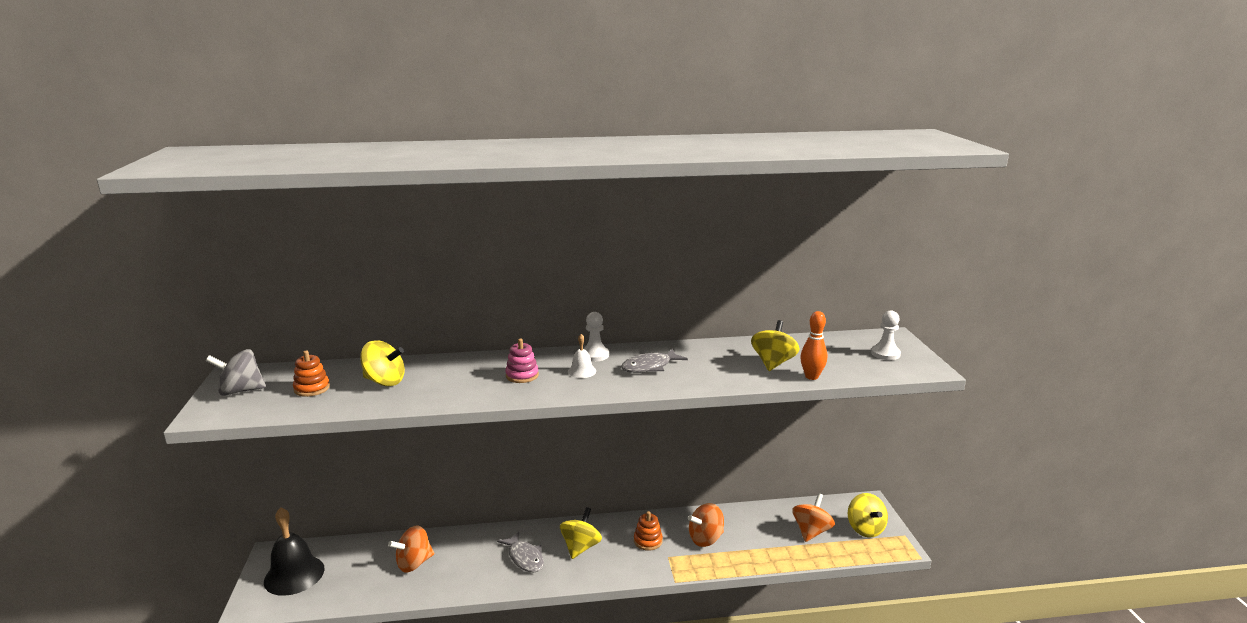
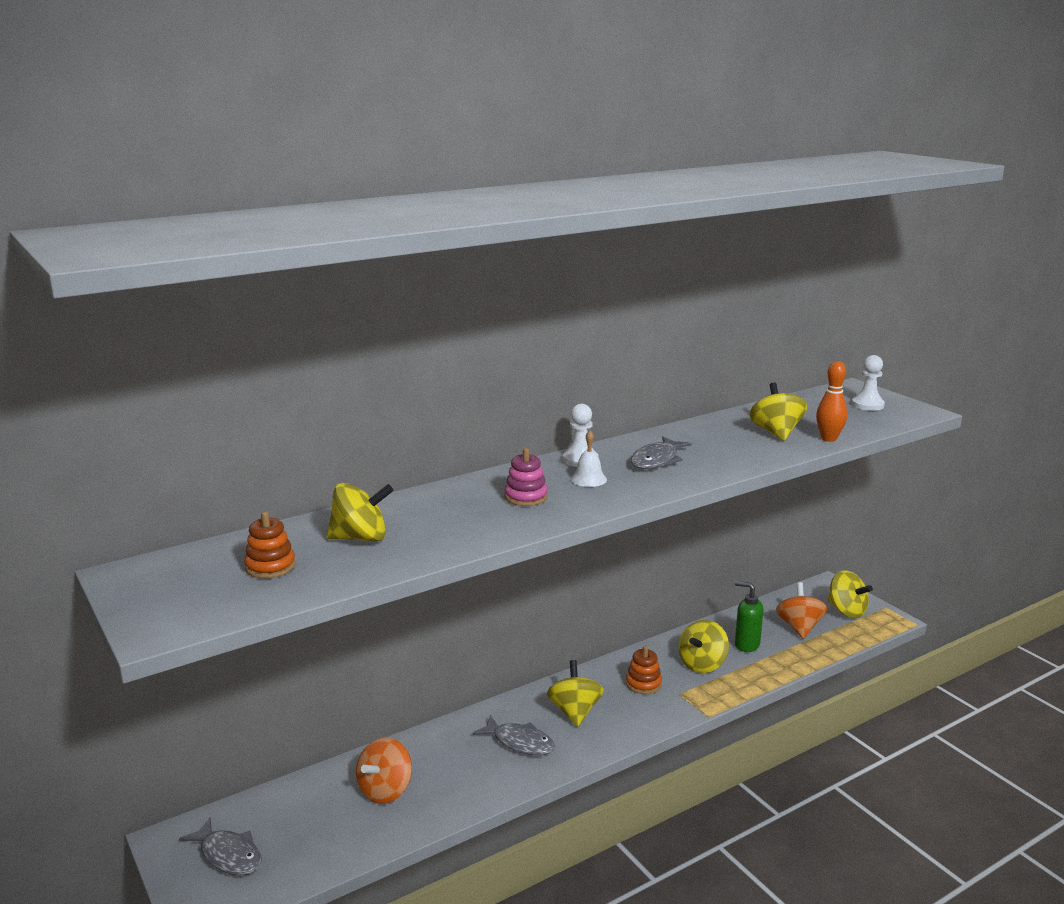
camera: 25 degrees left, 0 degrees up
(240, 391) = (167, 591): grey spinning top -> none
(294, 575) = (228, 855): black bell -> grey fish
(705, 539) = (702, 664): orange spinning top -> yellow spinning top
(754, 533) = (746, 645): none -> green soap dispenser

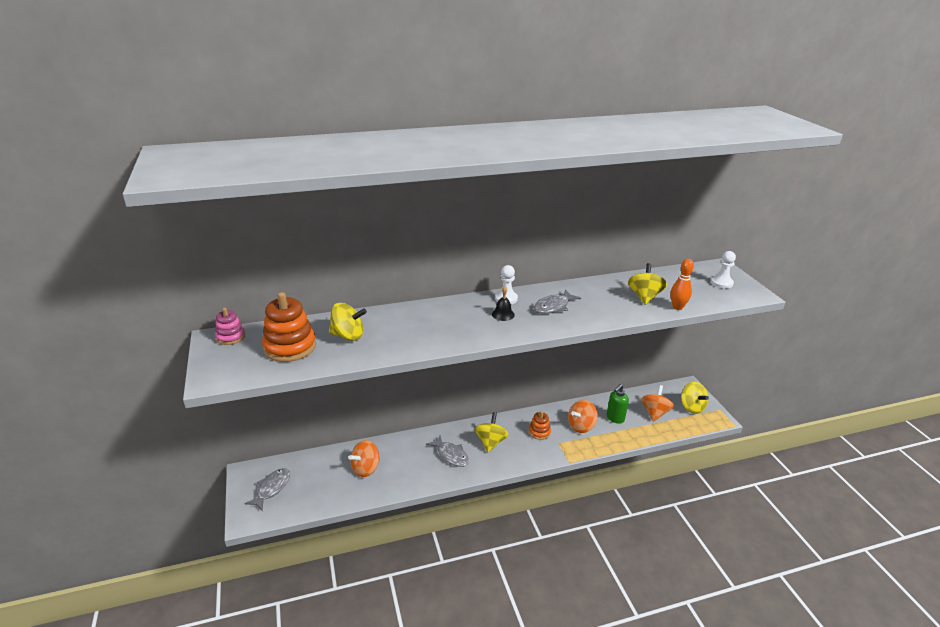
camera: 15 degrees right, 10 degrees up
(228, 855) = (272, 488): grey fish -> grey fish turned 120 degrees counterclockwise
(270, 566) = (290, 347): orange stacking toy -> orange stacking toy, size x1.80
(526, 497) = (457, 322): pink stacking toy -> pink stacking toy (230, 337)
(588, 479) = (503, 314): white bell -> black bell
(702, 664) = (581, 426): yellow spinning top -> orange spinning top
(746, 645) = (615, 418): green soap dispenser -> green soap dispenser turned 90 degrees counterclockwise

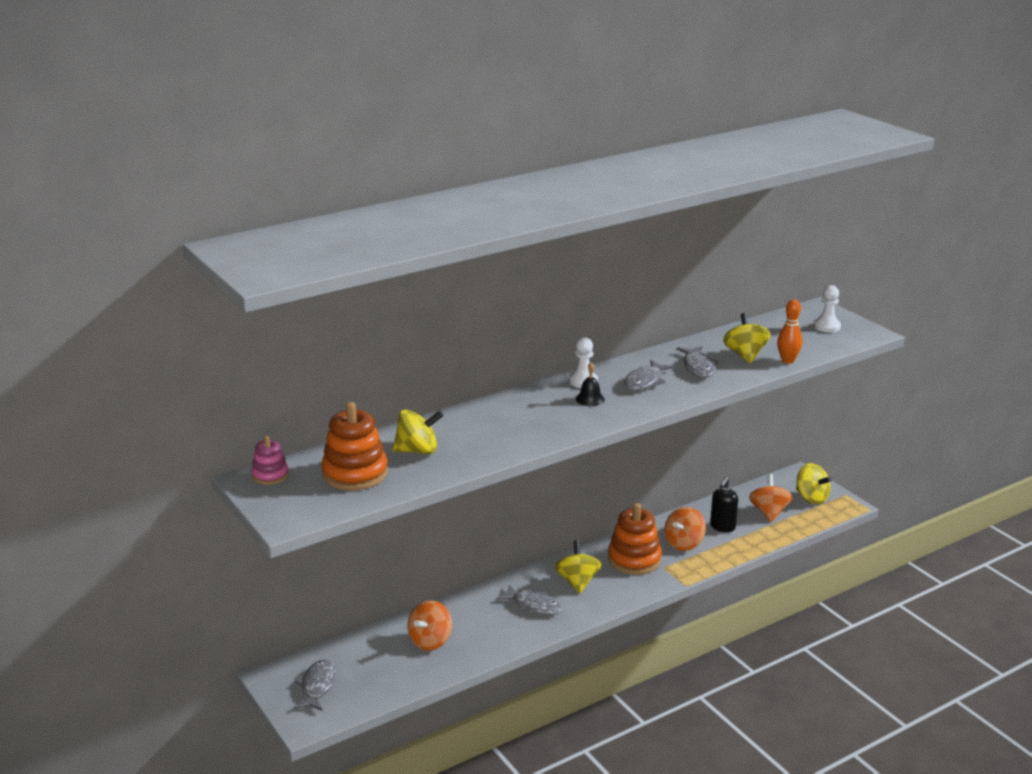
camera: 15 degrees left, 5 degrees down
(539, 432) = (634, 559): orange stacking toy -> orange stacking toy, size x1.80
(602, 301) = (698, 367): none -> grey fish
(615, 418) = (722, 527): green soap dispenser -> black soap dispenser

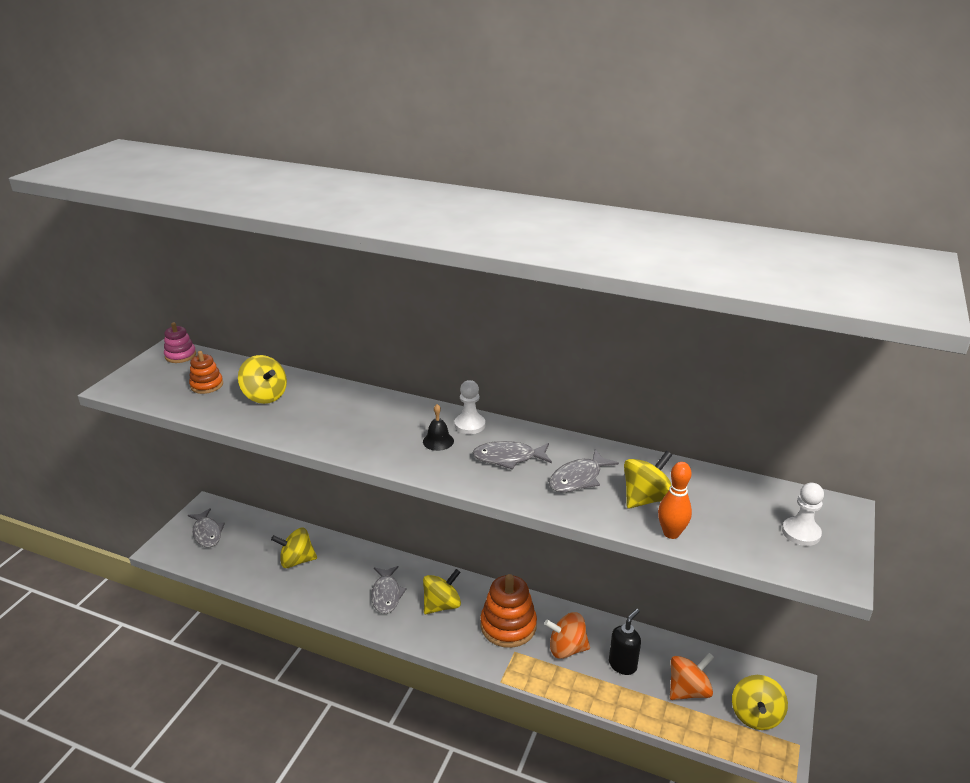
camera: 55 degrees right, 5 degrees up
(317, 686) = (207, 533): grey fish -> grey fish turned 90 degrees clockwise
(355, 473) = (207, 385): orange stacking toy -> orange stacking toy, size x0.56
(430, 641) = (297, 560): orange spinning top -> yellow spinning top
(722, 527) = (623, 665): black soap dispenser -> black soap dispenser turned 135 degrees clockwise

